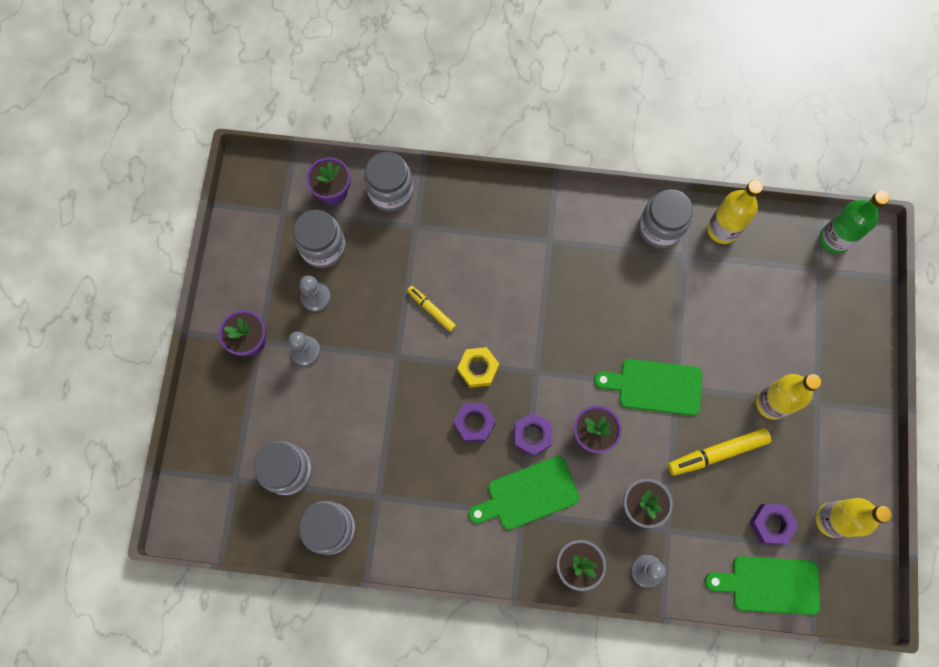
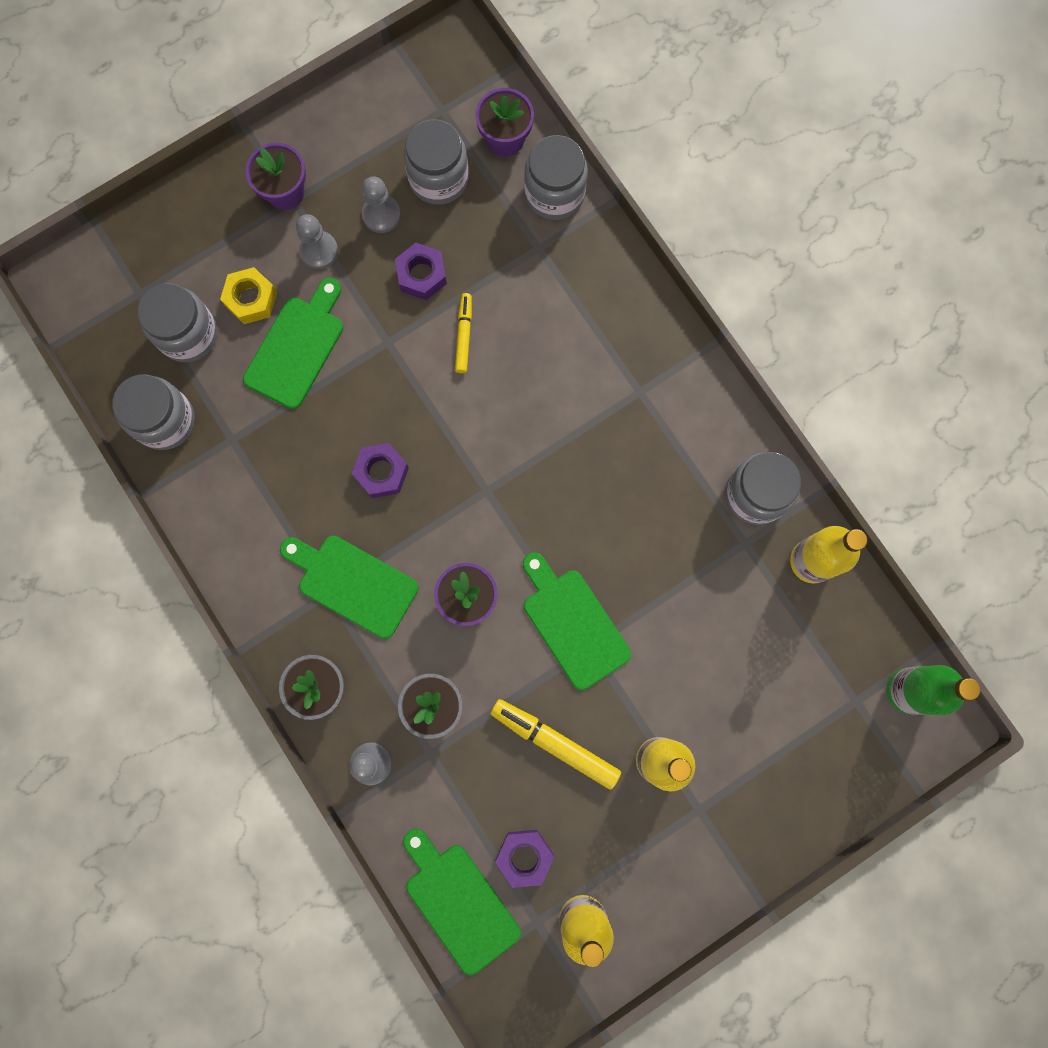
camera: 50 degrees right, 5 degrees up
(354, 411) = (297, 347): none -> green cutting board
(478, 369) = (441, 431): yellow nut -> yellow nut (251, 299)
(532, 435) = (416, 539): purple nut -> purple nut (421, 275)

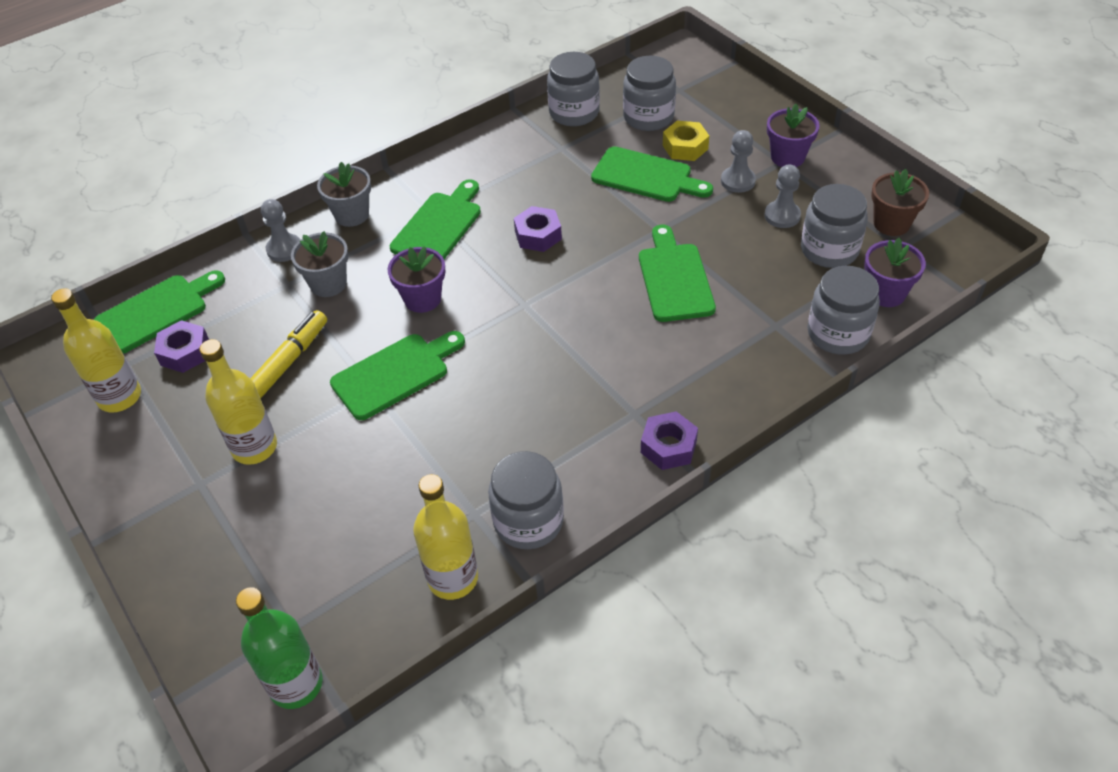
camera: 90 degrees right, 30 degrees down
(406, 111) = (891, 223): none -> brown flower pot
(421, 275) = (729, 246): purple nut -> purple nut (668, 446)
(464, 335) = (674, 278): yellow marker -> green cutting board

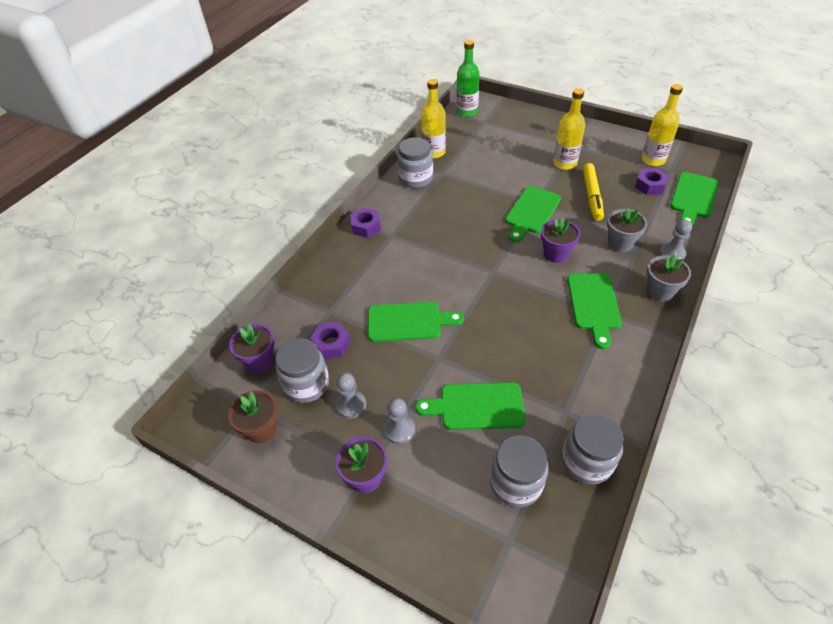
camera: 155 degrees right, 0 degrees up
(538, 235) = (521, 322): purple nut -> purple nut (331, 344)
(674, 278) = (408, 322): green cutting board -> green cutting board turned 60 degrees counterclockwise
(685, 147) = (462, 454): yellow nut -> none
(838, 334) = (288, 319): grey jar -> none

